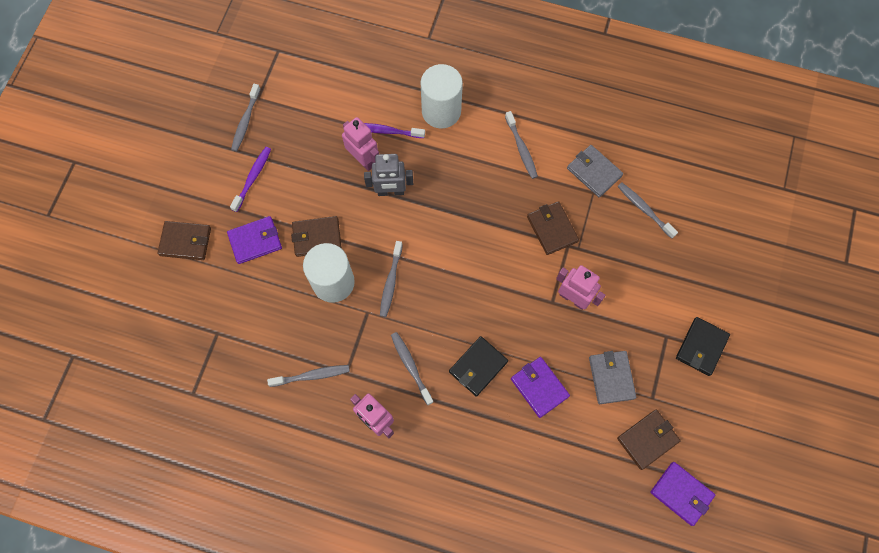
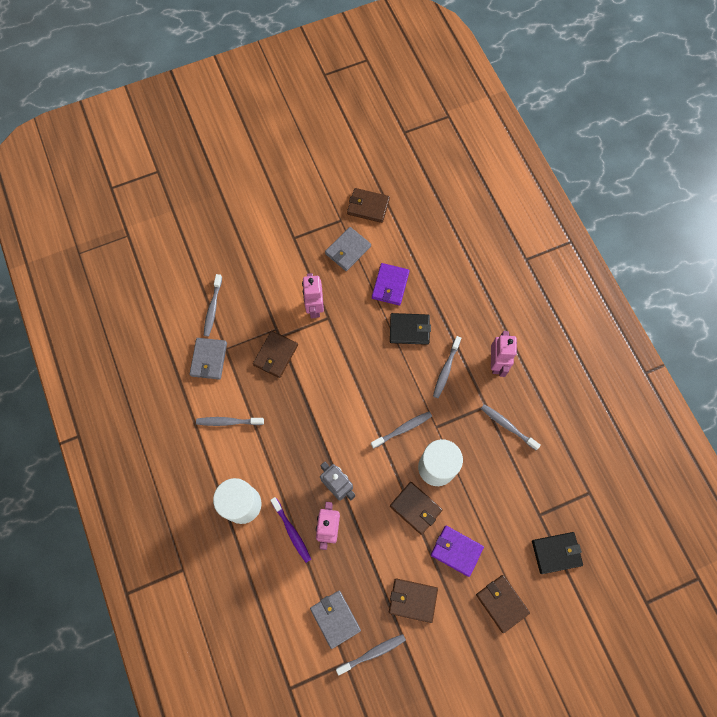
camera: 130 degrees left, 0 degrees up
(252, 178) = (413, 600): purple toothbrush -> brown wallet
(294, 114) = (335, 619): none -> grey wallet
(521, 148) = (228, 422): grey toothbrush -> grey toothbrush turned 120 degrees counterclockwise
(681, 493) = (383, 170): purple wallet -> none
(701, 347) = (284, 214): black wallet -> black wallet (556, 552)

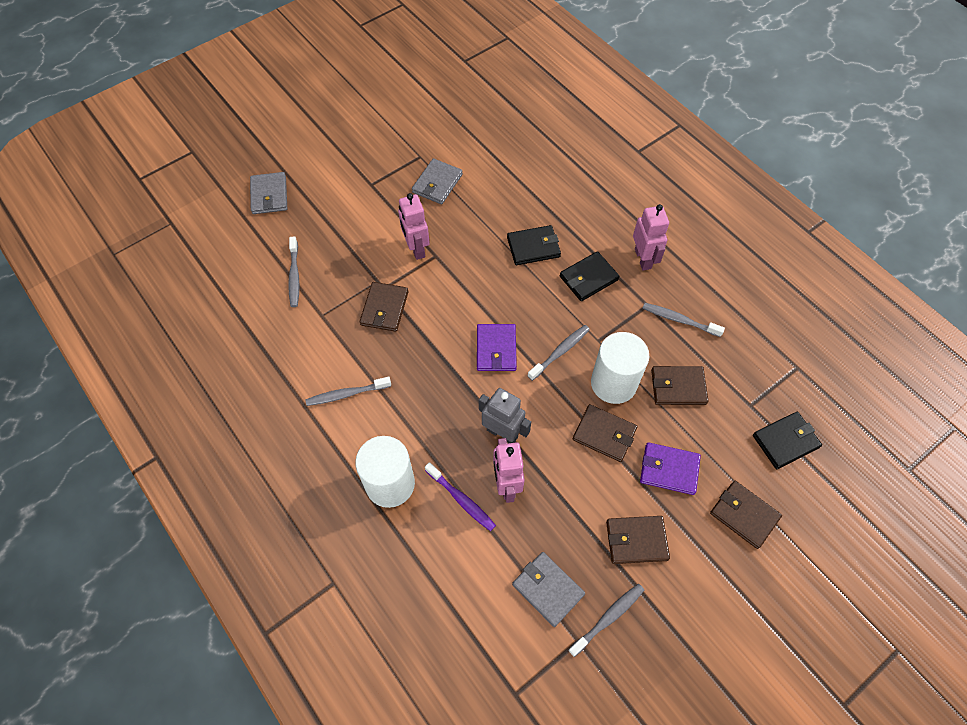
camera: 15 degrees left, 10 degrees down
(209, 359) = (304, 331): grey wallet -> grey wallet (269, 195)
(368, 206) = (447, 137): brown wallet -> brown wallet (678, 387)
(390, 285) = (497, 208): purple wallet -> purple wallet (496, 349)
(446, 369) = (588, 278): grey toothbrush -> black wallet

